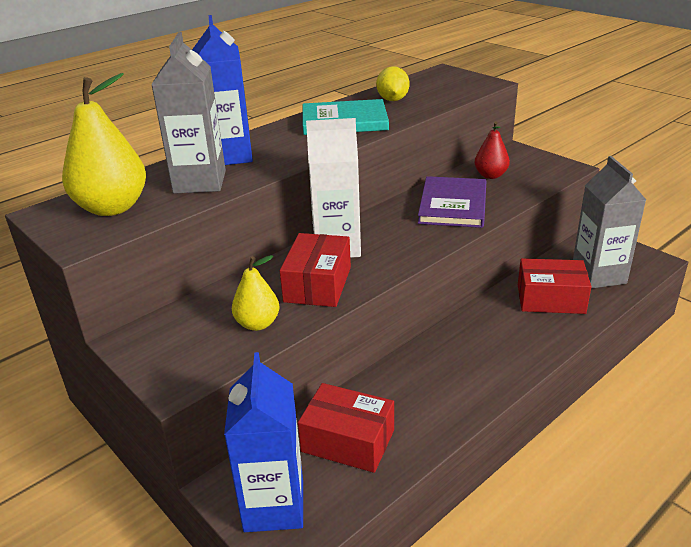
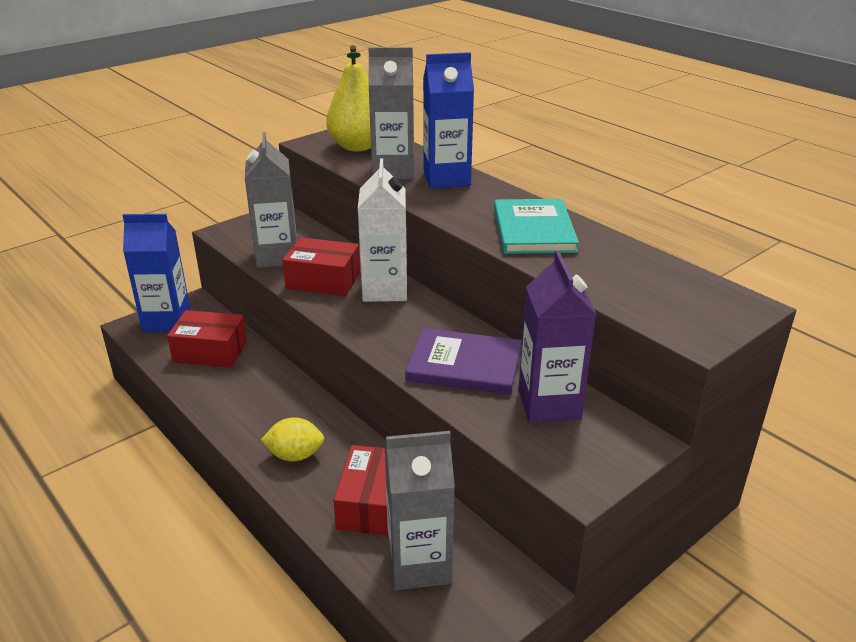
camera: 90 degrees right, 0 degrees up
(257, 324) = (277, 256): yellow pear -> grey carton
(348, 441) = (210, 351): red box -> red box turned 75 degrees clockwise
(392, 100) = (609, 260): yellow lemon -> yellow lemon (295, 455)
(490, 175) = (549, 404): red pear -> purple carton

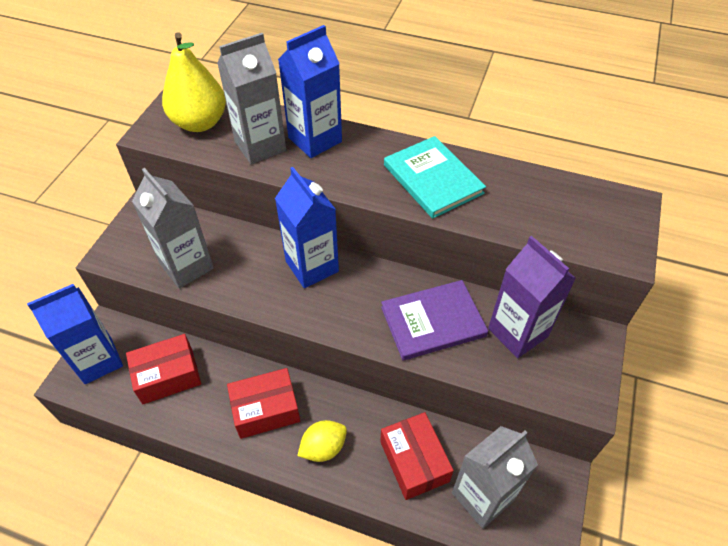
camera: 30 degrees left, 20 degrees up
(323, 280) = (251, 278): red box -> red box (266, 409)
(385, 290) = (312, 266): white carton -> blue carton

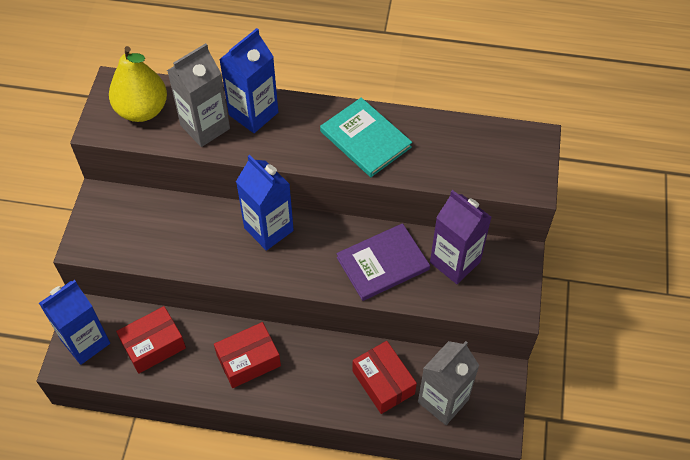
camera: 10 degrees left, 5 degrees up
(186, 266) = (156, 246): grey carton -> none
(323, 448) = (305, 384): yellow lemon -> none

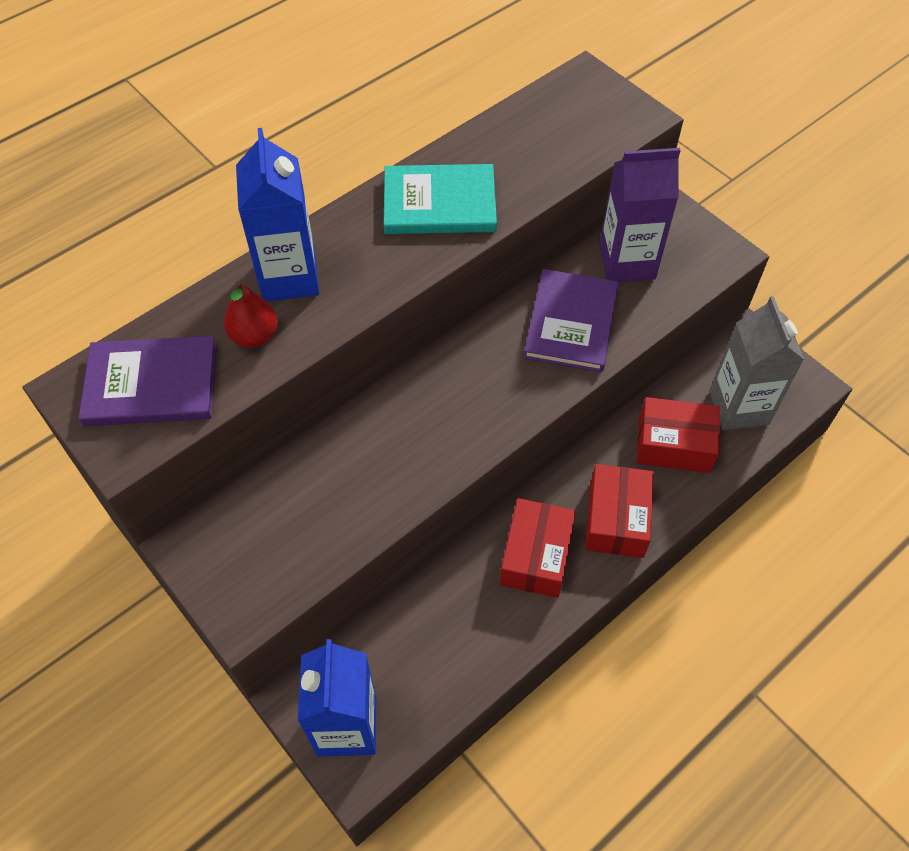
camera: 50 degrees left, 0 degrees up
(142, 110) = (151, 384): yellow pear -> purple book
(153, 345) = (424, 647): red box -> red box (616, 519)
(205, 127) = (254, 336): grey carton -> red pear
(268, 229) = (423, 396): blue carton -> none

